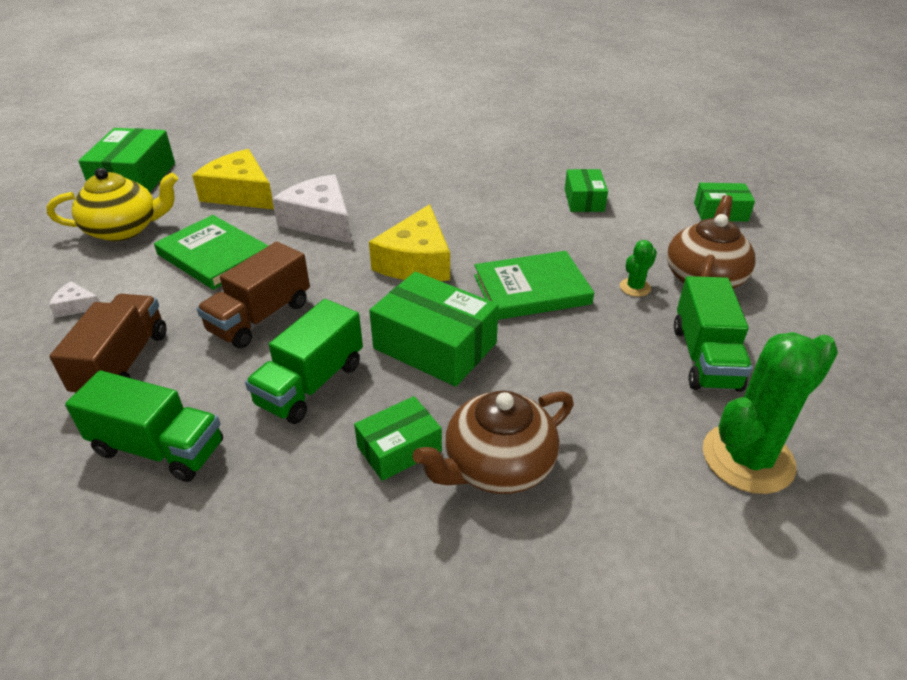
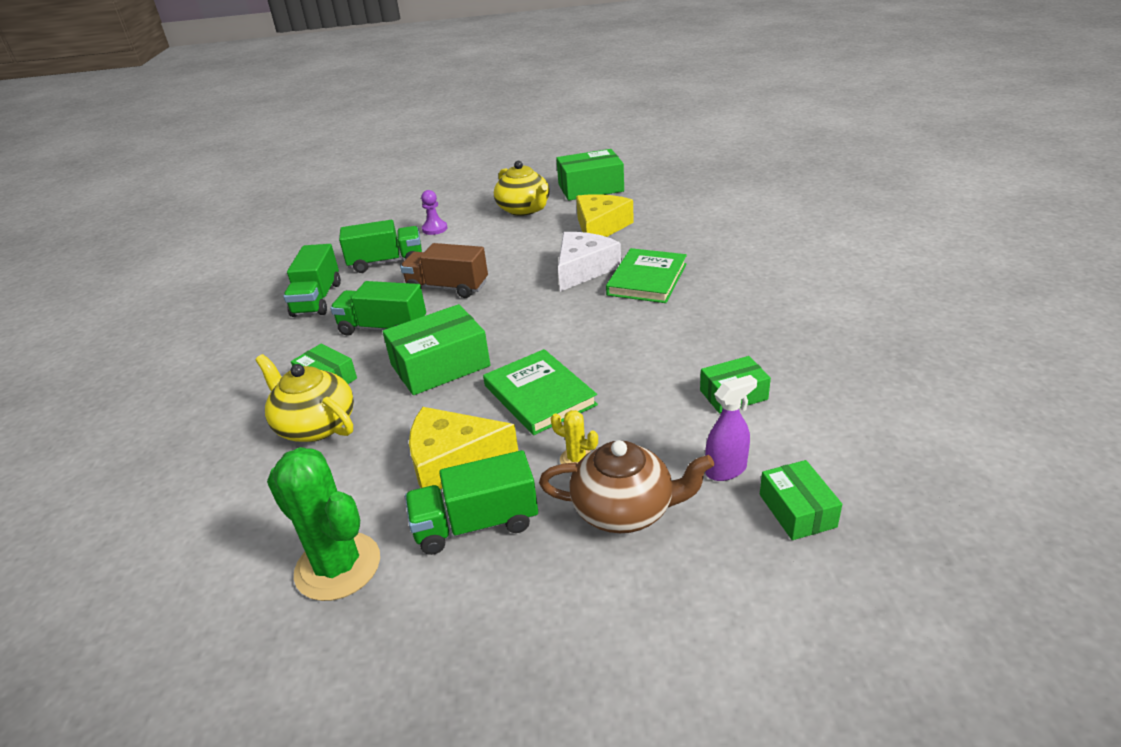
camera: 75 degrees right, 5 degrees down
(76, 306) = (434, 229): white cheese -> purple pawn
(123, 363) = (386, 262): brown truck -> green truck
(214, 256) = (510, 248): green book -> green book (647, 279)
(416, 261) = (550, 327): yellow cheese -> yellow cheese (453, 460)
(435, 346) = (440, 365): green box -> green box turned 45 degrees clockwise
(497, 466) = (315, 425): brown teapot -> yellow teapot
(635, 287) = (576, 459): green cactus -> yellow cactus
(671, 225) = (726, 470): none -> purple spray bottle

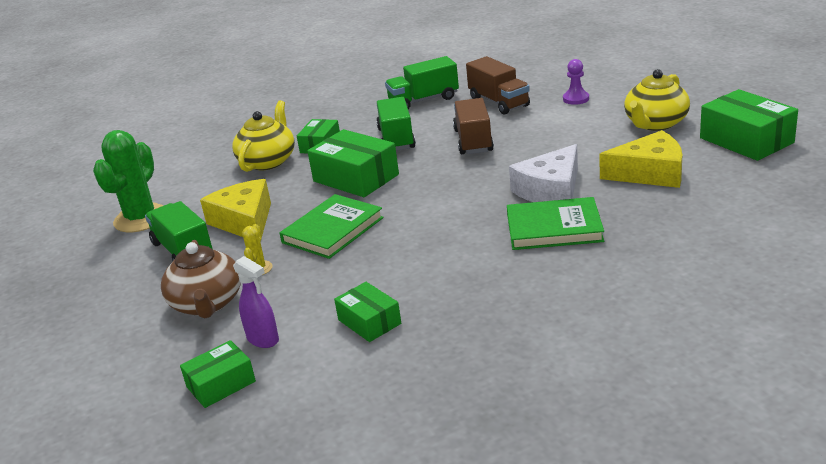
camera: 70 degrees right, 5 degrees down
(386, 262) = (499, 102): green truck -> brown truck
(584, 269) = (550, 190): white cheese -> white cheese turned 120 degrees clockwise

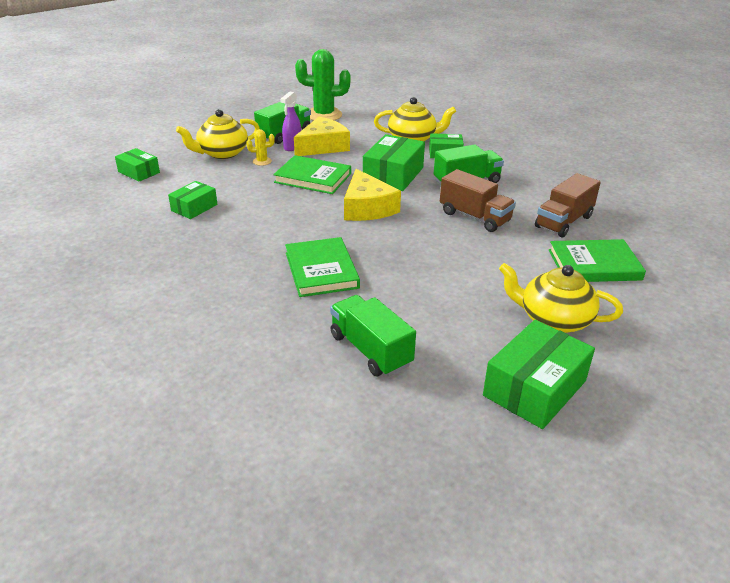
camera: 70 degrees right, 5 degrees up
(207, 304) = (222, 153): brown teapot -> yellow teapot
(263, 339) = (181, 176): purple spray bottle -> purple spray bottle (292, 147)
(423, 100) = (549, 184): green truck -> green truck (370, 350)
(473, 141) = (474, 217): brown truck -> brown truck turned 60 degrees clockwise
(550, 190) = (388, 264): white cheese -> none
(576, 99) = (594, 265): purple pawn -> green book
(650, 173) = (434, 319): yellow cheese -> yellow cheese (367, 208)

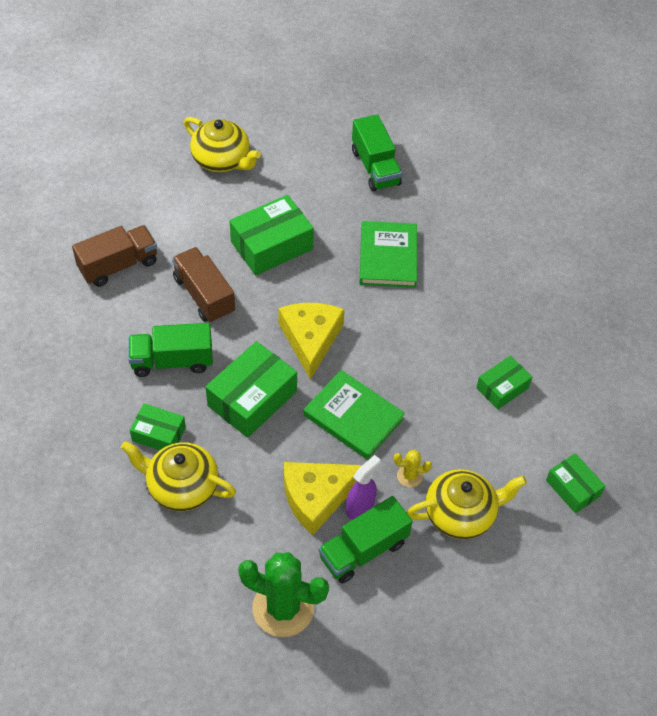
camera: 165 degrees left, 20 degrees up
(534, 388) = (277, 114): green box -> green box (272, 245)
(594, 265) = (140, 204): green book -> none

